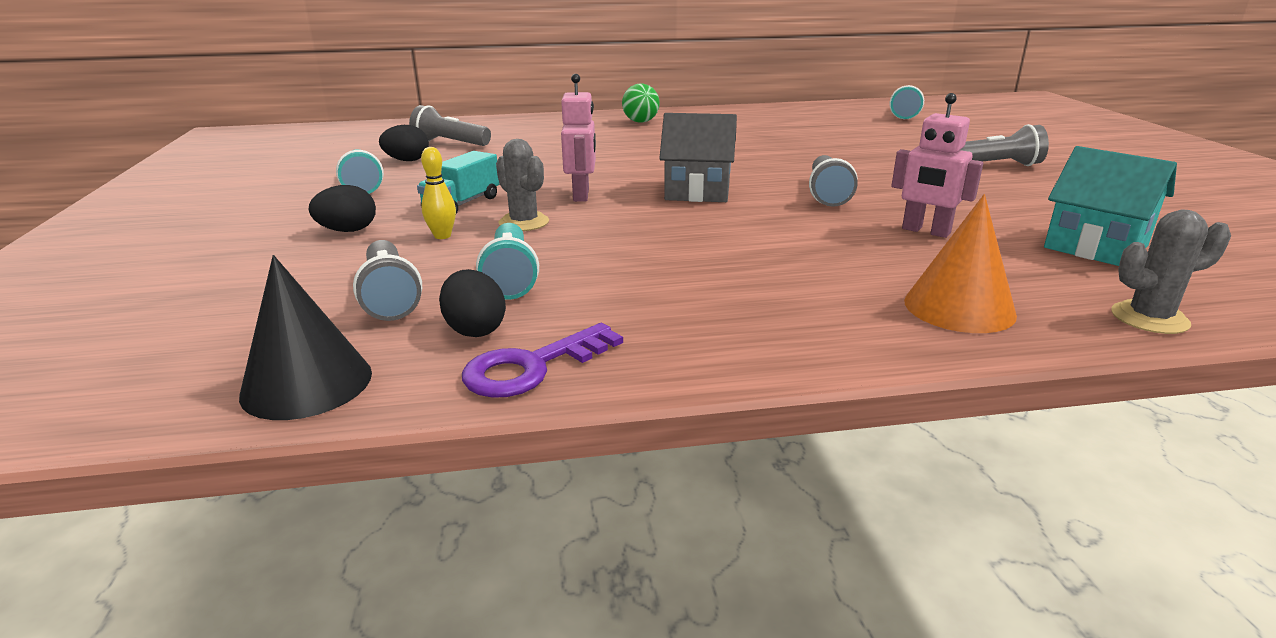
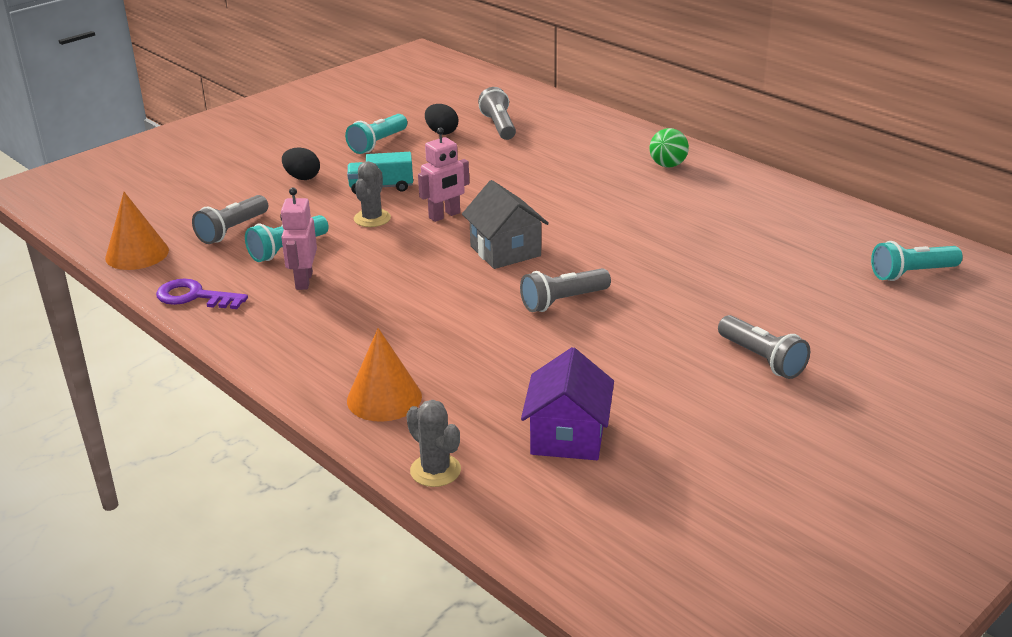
camera: 55 degrees right, 5 degrees up
(307, 383) = (137, 254): black cone -> orange cone
(442, 236) = (324, 205): yellow bowling pin -> none
(475, 329) = (218, 267): black egg -> none
(925, 231) = (521, 360): pink robot -> pink robot (303, 281)
(1095, 247) = (567, 437): turquoise house -> purple house

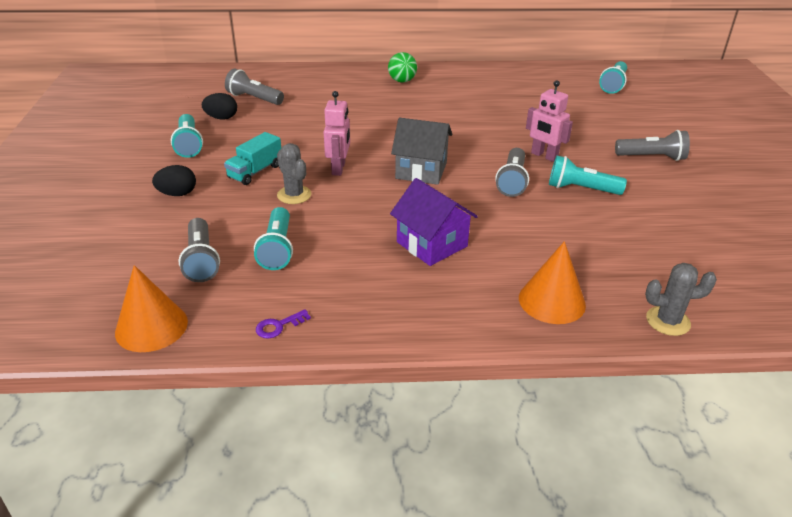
camera: 50 degrees left, 5 degrees up
(194, 296) = (278, 326): purple key -> purple key, size x0.56
(303, 281) = (337, 262): pink robot -> pink robot (544, 156)
(567, 437) = (673, 252): purple house -> purple house (432, 244)
(611, 342) = (581, 189): none -> turquoise flashlight

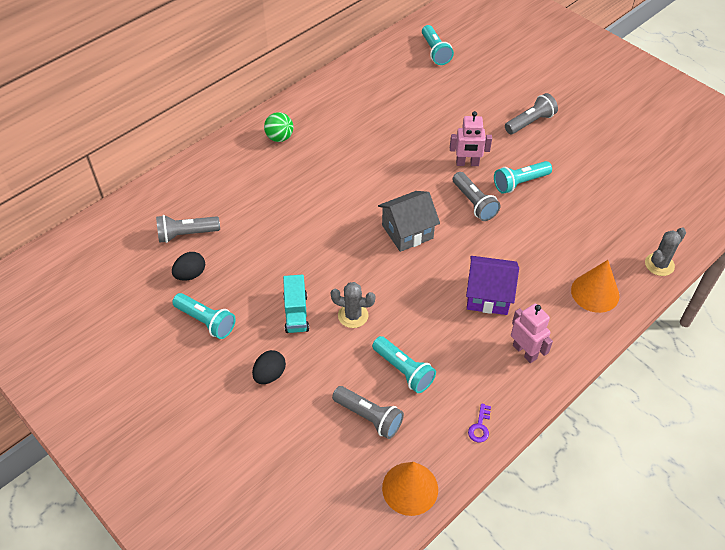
camera: 40 degrees left, 15 degrees up
(339, 168) = (351, 268): pink robot -> pink robot (525, 352)

